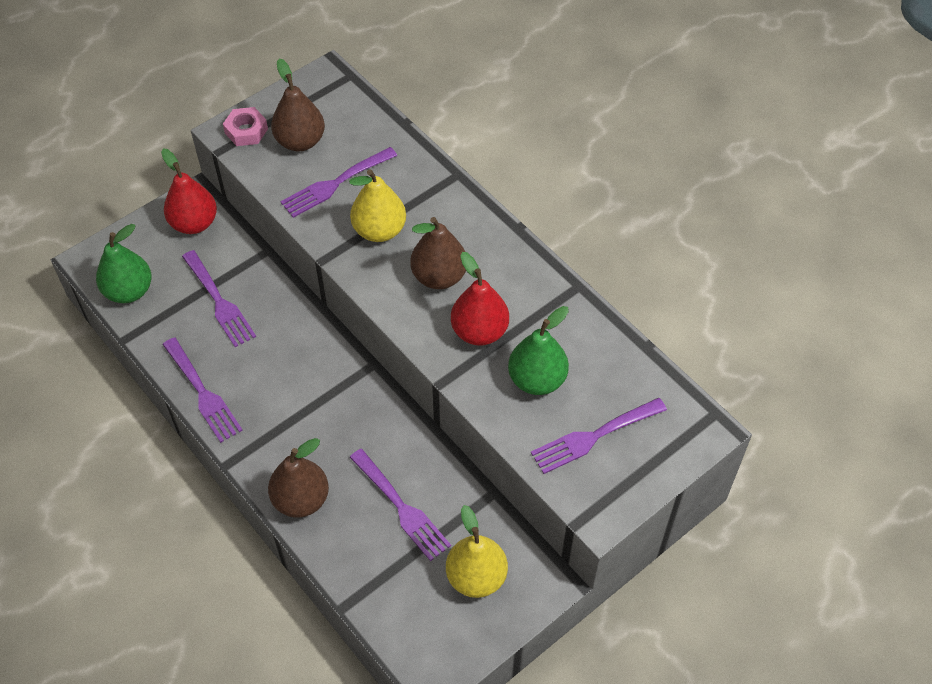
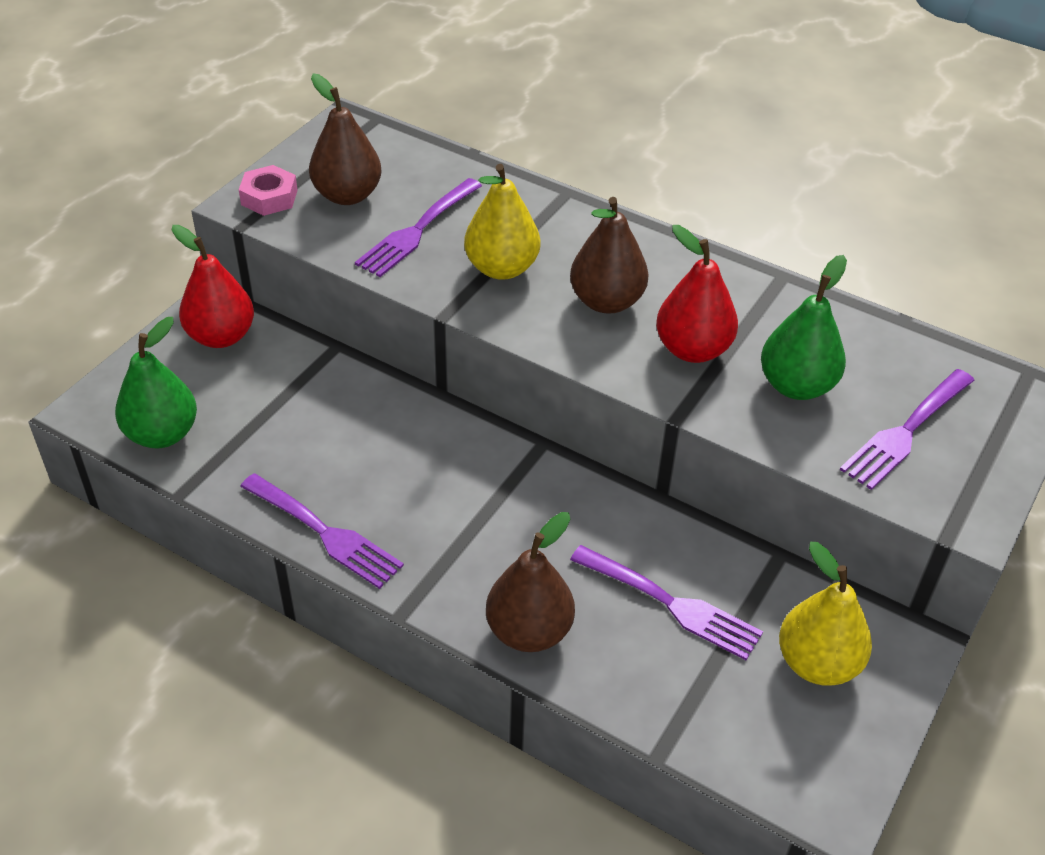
camera: 20 degrees left, 10 degrees down
(219, 302) = (298, 418): purple fork -> none

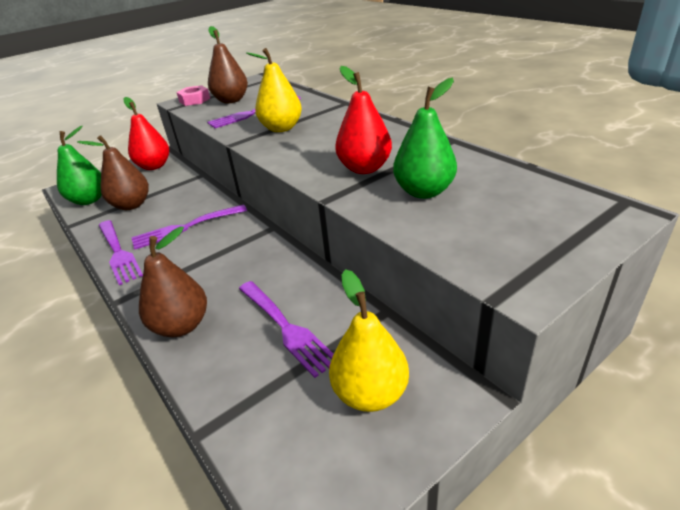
camera: 25 degrees right, 10 degrees down
(606, 301) = (329, 144): brown pear -> brown pear (131, 205)
(905, 432) = (495, 225): purple fork -> purple fork (185, 228)

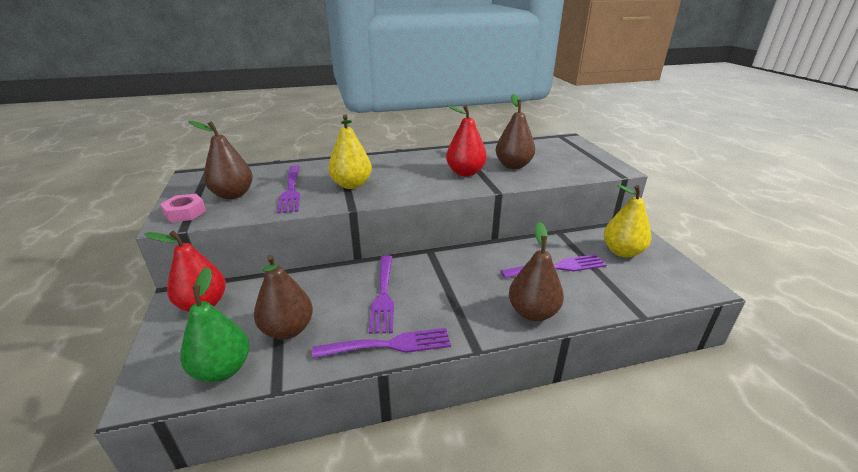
camera: 70 degrees left, 5 degrees down
(424, 191) = (513, 166): green pear -> brown pear

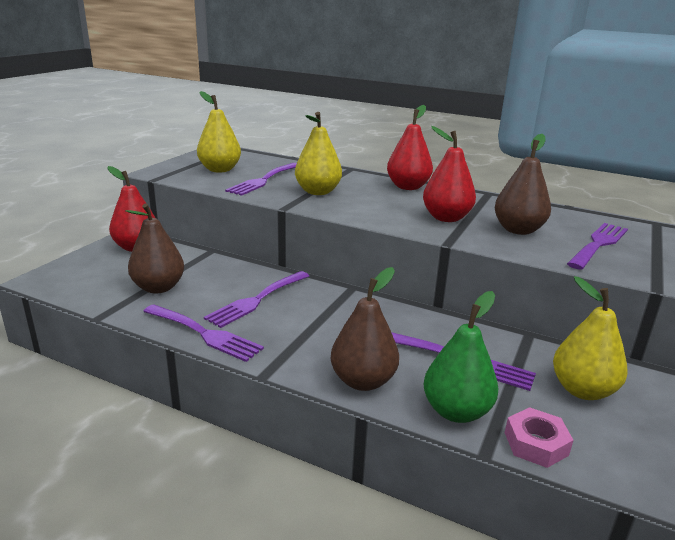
camera: 40 degrees right, 5 degrees down
(185, 213) = (171, 170): pink nut -> pink nut (536, 443)
(222, 369) = (90, 289): green pear -> green pear (456, 411)
(233, 195) = (220, 170): brown pear -> yellow pear
(403, 158) = (408, 187): none -> red pear
(560, 159) = (598, 244): none -> purple fork

